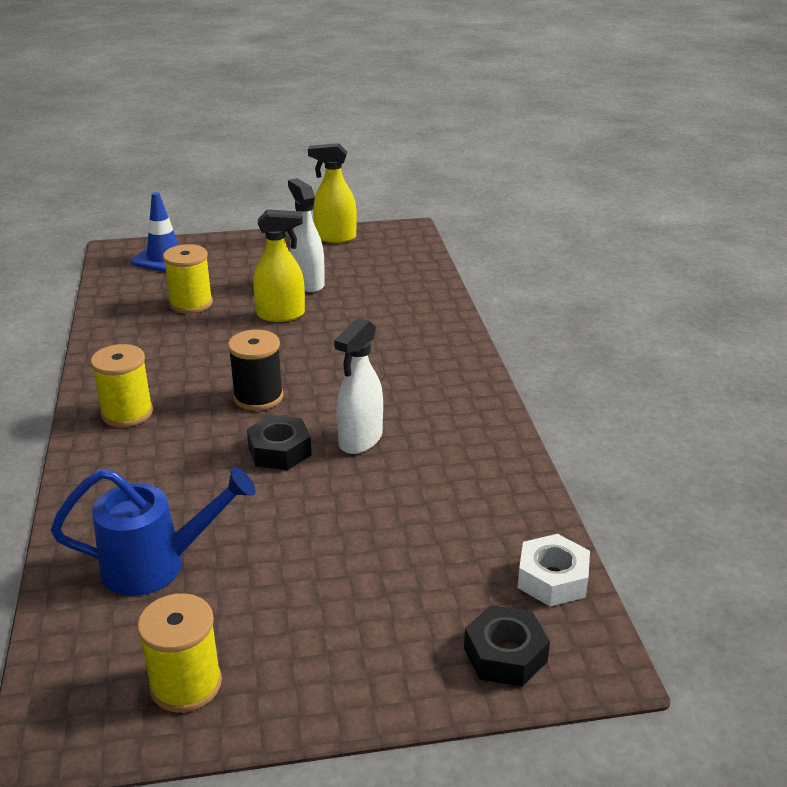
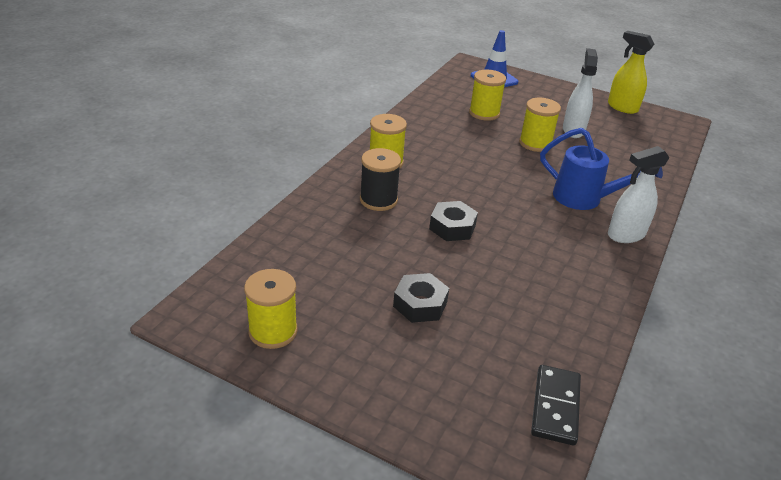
camera: 35 degrees right, 5 degrees up
(156, 565) = (320, 257): blue watering can -> blue watering can (585, 199)
(258, 397) = (471, 188): black spool -> black spool (378, 200)
(281, 315) = (535, 143): yellow spray bottle -> yellow spool
(360, 440) = (510, 246): white spray bottle -> white spray bottle (625, 235)
(505, 655) = (472, 434): black nut -> black nut (420, 304)
(552, 579) = (555, 406): white nut -> black domino

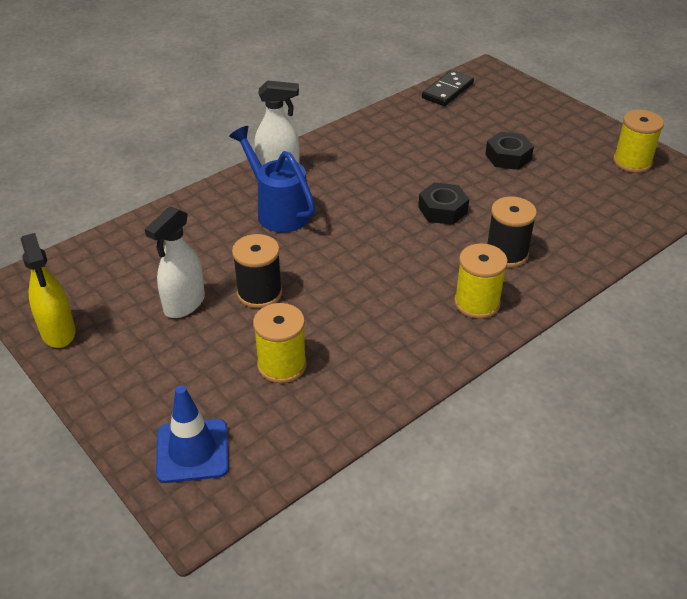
camera: 155 degrees left, 5 degrees up
(535, 143) = (259, 293): yellow spool -> black spool

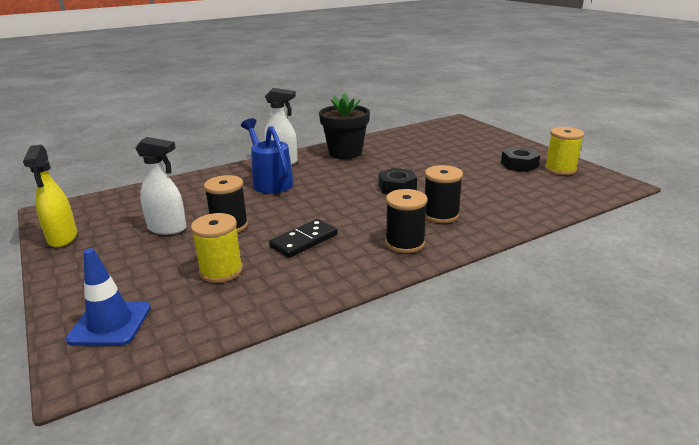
camera: 10 degrees right, 15 degrees down
(184, 304) = (167, 228): white spray bottle -> white spray bottle turned 120 degrees counterclockwise
(356, 147) = (345, 153): none -> black flower pot
(447, 91) = (424, 129): black domino -> black domino (304, 241)
(477, 303) = (405, 243): yellow spool -> black spool
(508, 157) = (459, 162): black nut -> black nut (519, 165)

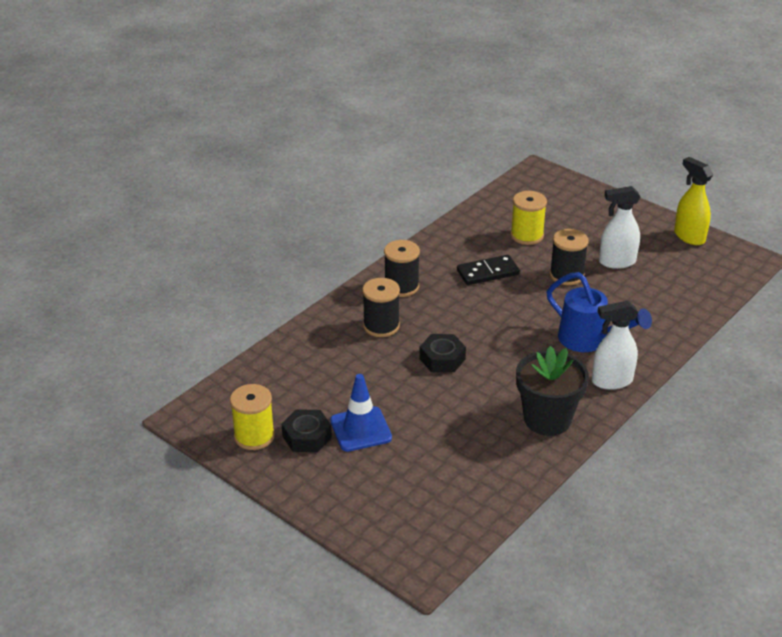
camera: 160 degrees right, 10 degrees up
(110, 323) = (556, 192): blue traffic cone -> blue traffic cone (360, 429)
(304, 241) = (488, 272): black domino -> black domino turned 45 degrees clockwise

